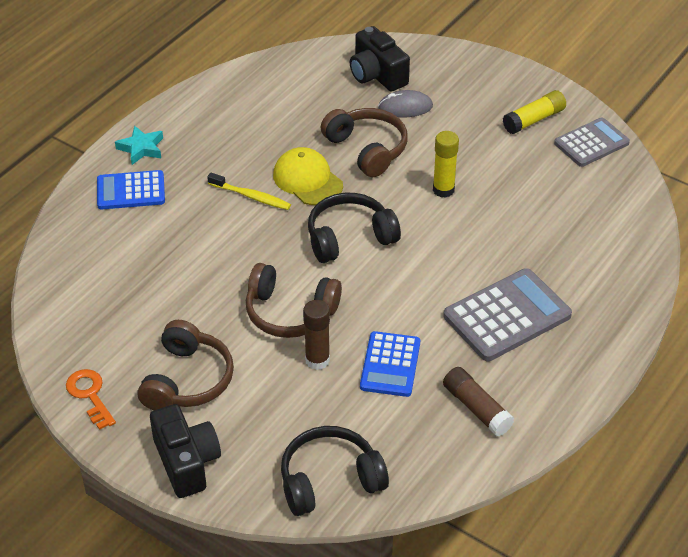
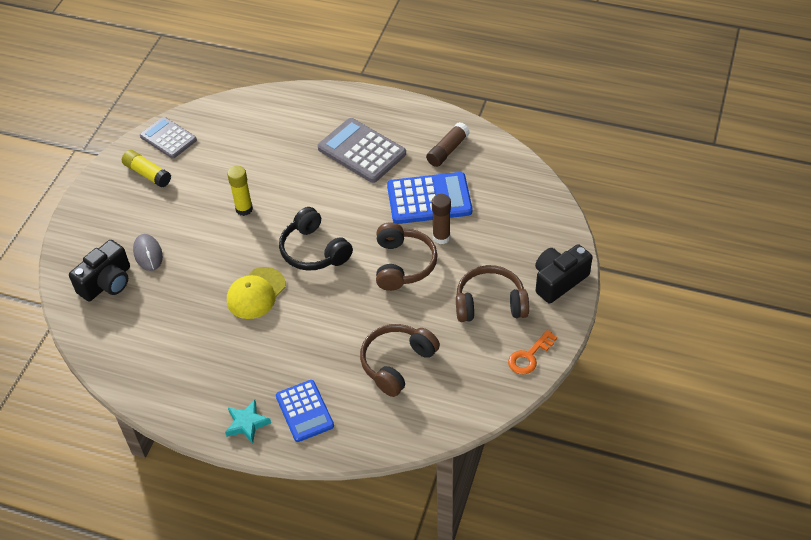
camera: 105 degrees left, 5 degrees up
(251, 196) = (286, 324): yellow toothbrush -> none
(330, 480) = (536, 205): black headphones -> none
(367, 149) = (208, 265): brown headphones -> brown headphones (397, 363)
(390, 365) = (429, 199): blue calculator -> blue calculator, size x1.51

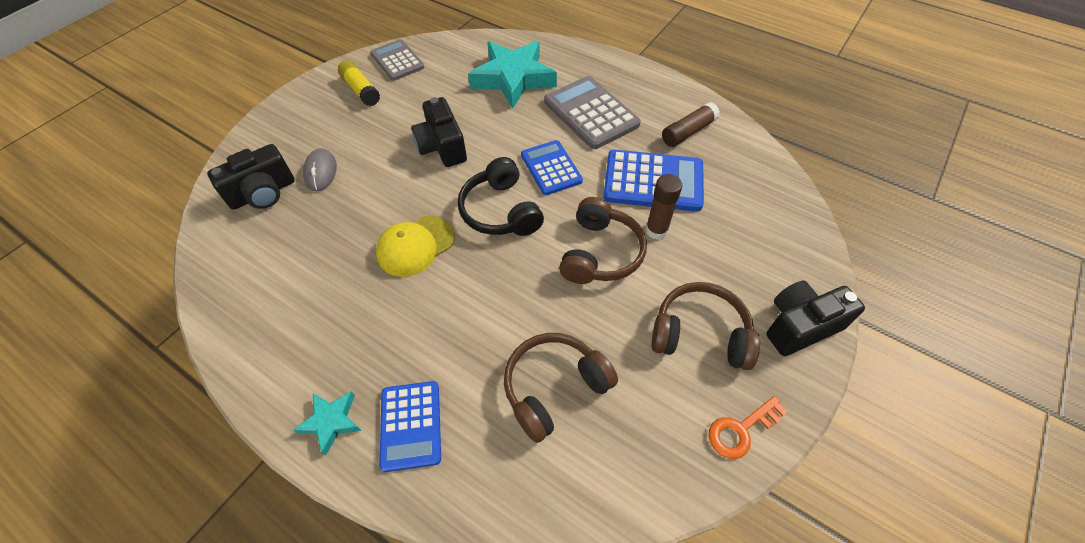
camera: 15 degrees right, 5 degrees up
(244, 209) = (442, 147): yellow glue stick -> black camera
(283, 133) = (513, 78): none -> turquoise star
(343, 207) = (551, 168): none -> blue calculator

